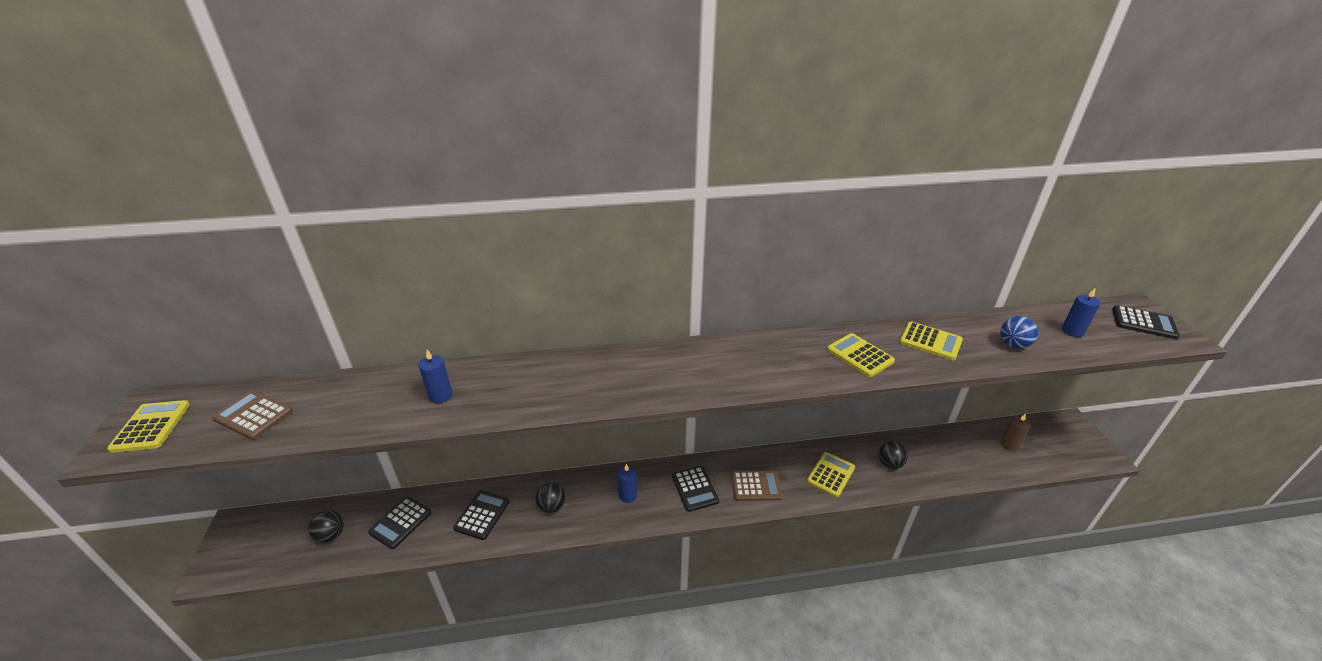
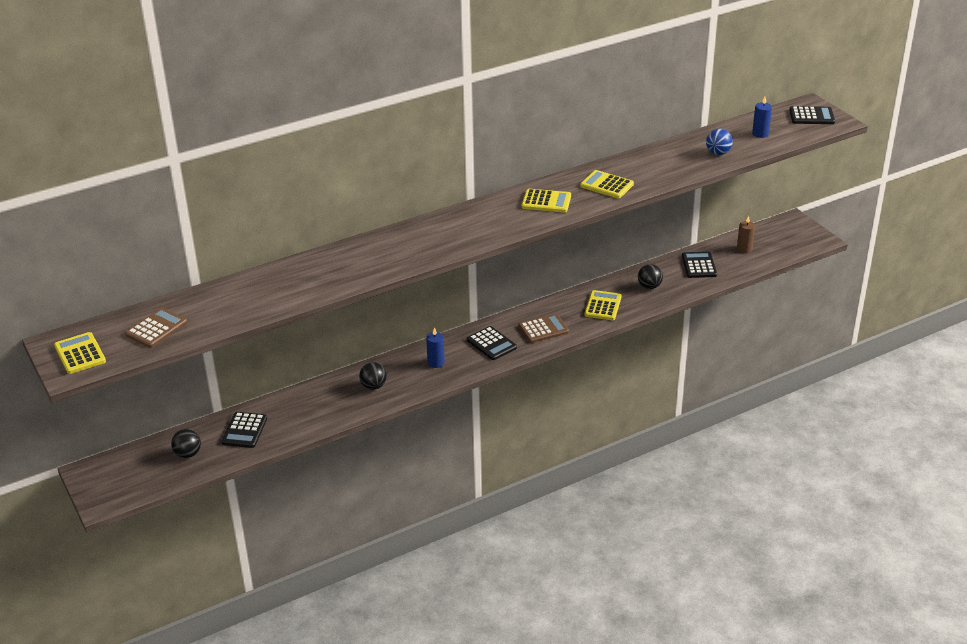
camera: 20 degrees left, 0 degrees up
(253, 415) = (156, 328): brown calculator -> brown calculator turned 120 degrees clockwise
(440, 395) = (296, 283): blue candle -> none
(482, 515) = (315, 407): black calculator -> black calculator (699, 265)
(930, 341) = (656, 164): yellow calculator -> yellow calculator (546, 201)

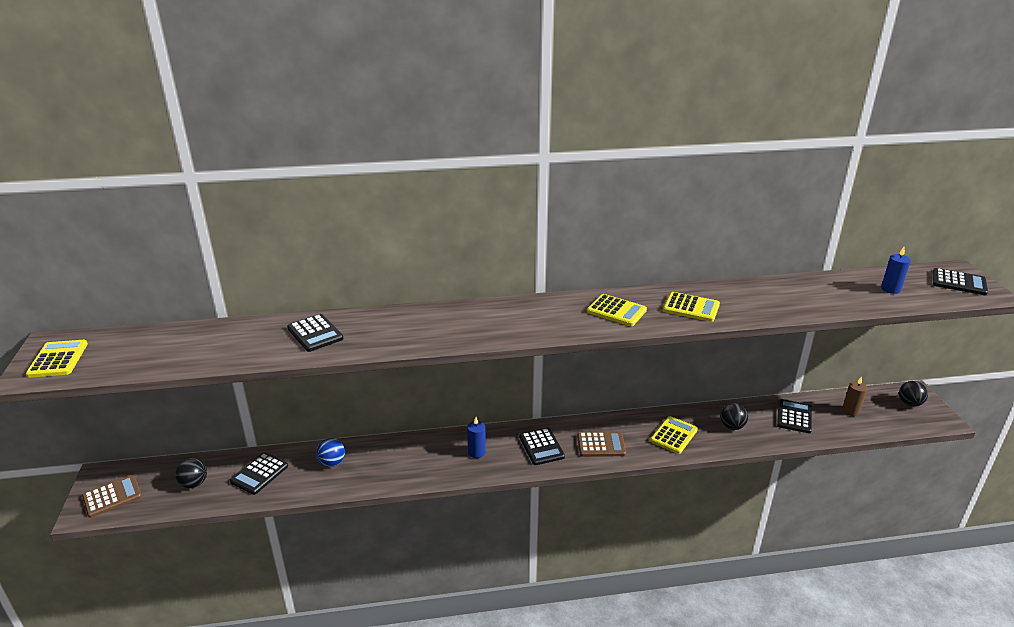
camera: 20 degrees right, 5 degrees down
(156, 328) = (146, 351): brown calculator -> brown calculator (112, 496)
(297, 279) = (315, 333): none -> black calculator
(373, 386) = (404, 461): black ball -> black ball (909, 403)
(606, 185) = (691, 308): yellow calculator -> yellow calculator turned 150 degrees clockwise
(718, 153) = (833, 299): blue ball -> blue ball (332, 463)

